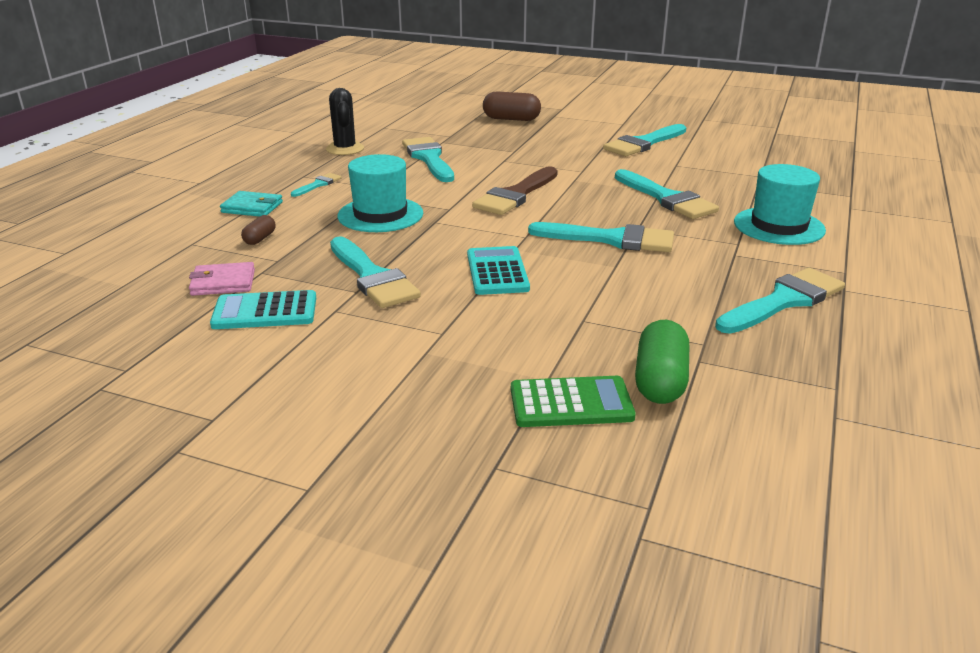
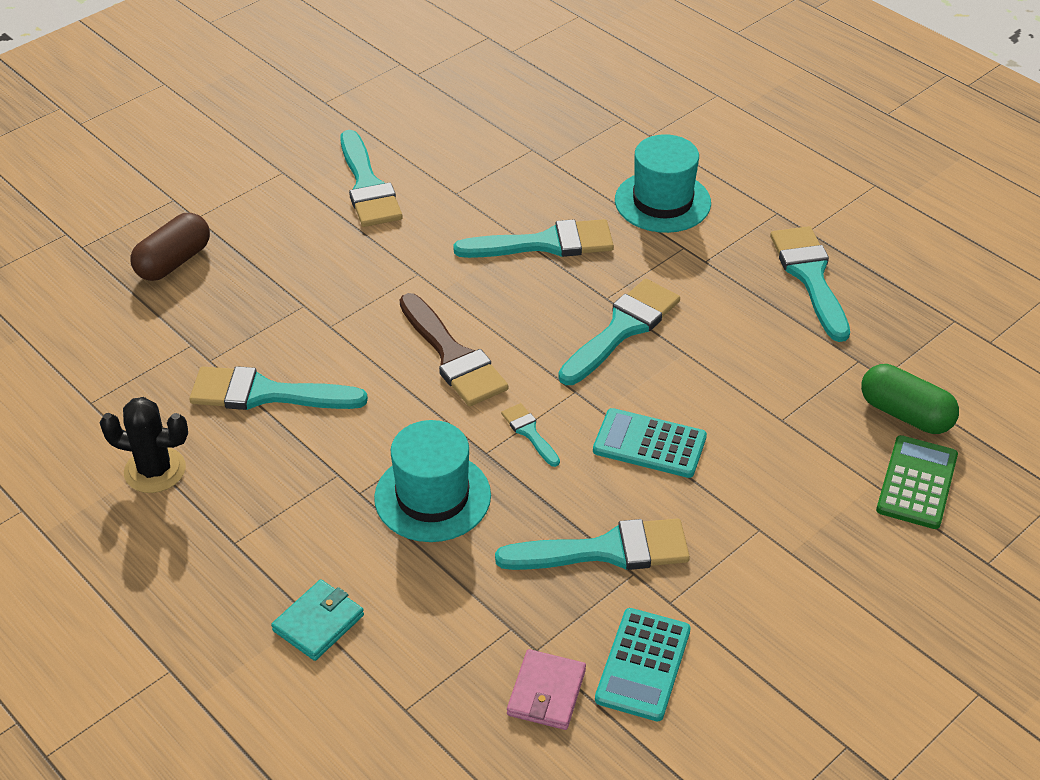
camera: 65 degrees left, 15 degrees up
(260, 239) = (434, 633): brown capsule -> none
(318, 185) = (282, 534): turquoise brush -> turquoise brush (529, 433)

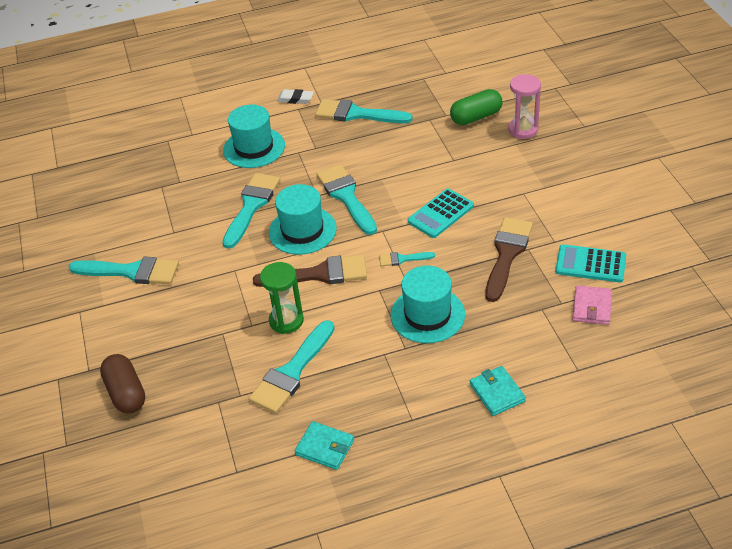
camera: 60 degrees left, 0 degrees up
(155, 470) = (325, 447): black cactus -> turquoise wallet
(352, 356) = (286, 321): none -> green hourglass
(527, 310) = (302, 230): none -> turquoise hat
(546, 692) = (592, 307): pink wallet -> pink wallet turned 60 degrees clockwise
(606, 550) = (507, 254): turquoise brush -> brown brush
(643, 665) = (590, 264): turquoise calculator -> turquoise calculator turned 150 degrees clockwise
(796, 202) = (295, 99): none -> white eraser
(916, 483) = (523, 130): green calculator -> pink hourglass

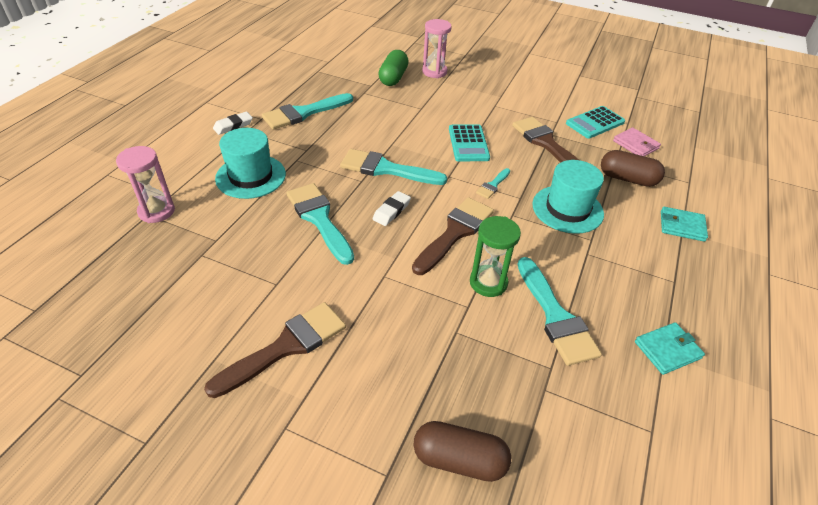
camera: 55 degrees left, 0 degrees up
(131, 272) = (286, 347): turquoise brush -> brown brush
(174, 141) = (156, 211): none -> pink hourglass
(302, 230) = (391, 211): turquoise hat -> white eraser
(524, 328) = (627, 179): none -> brown capsule

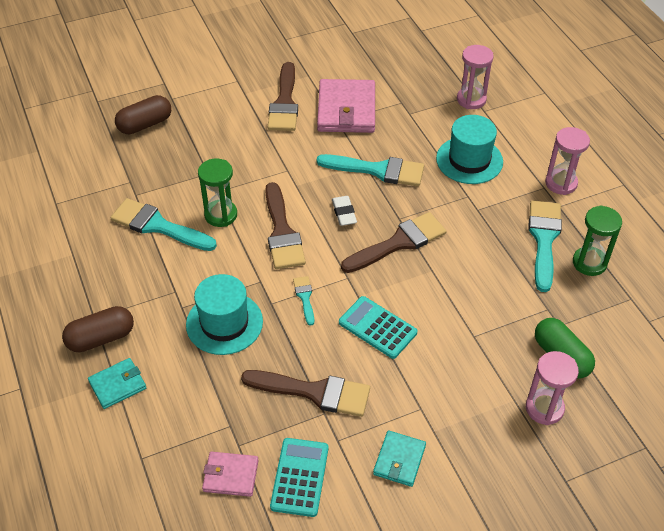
camera: 135 degrees right, 5 degrees up
(233, 126) = (561, 183): white eraser -> pink hourglass
(251, 287) = (346, 110): none -> pink wallet
(304, 91) = (589, 263): none -> green hourglass
(386, 169) = (398, 243): turquoise brush -> brown brush
(627, 179) = (202, 408): brown capsule -> brown capsule (101, 338)
(667, 350) = (71, 257): turquoise wallet -> turquoise wallet (399, 460)

